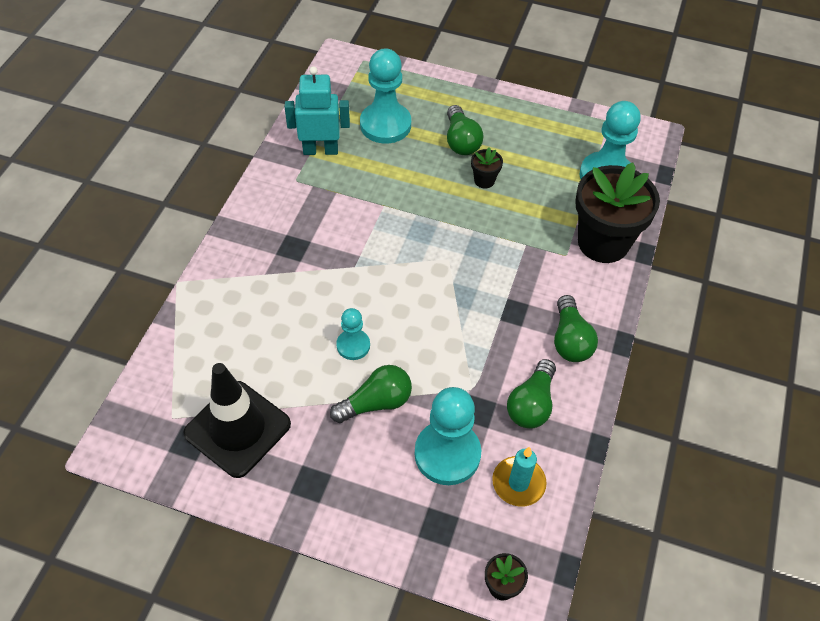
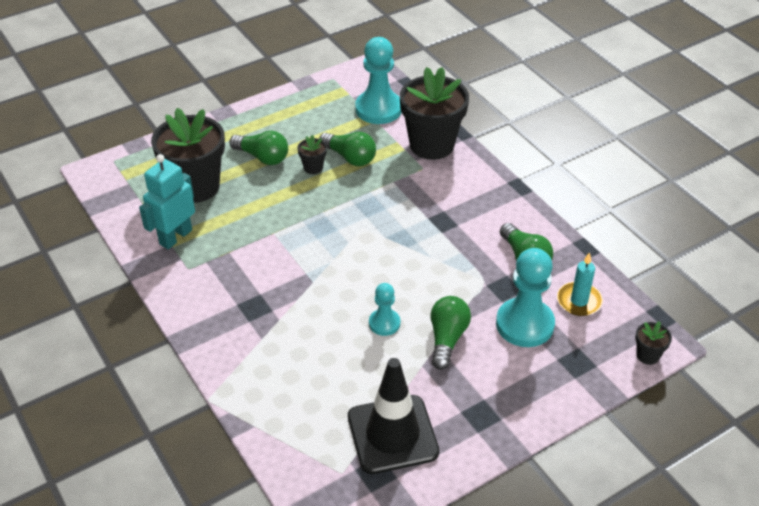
camera: 50 degrees left, 10 degrees down
(385, 125) = (196, 187): turquoise pawn -> black flower pot
(570, 340) = (493, 209): green light bulb -> green light bulb (350, 157)

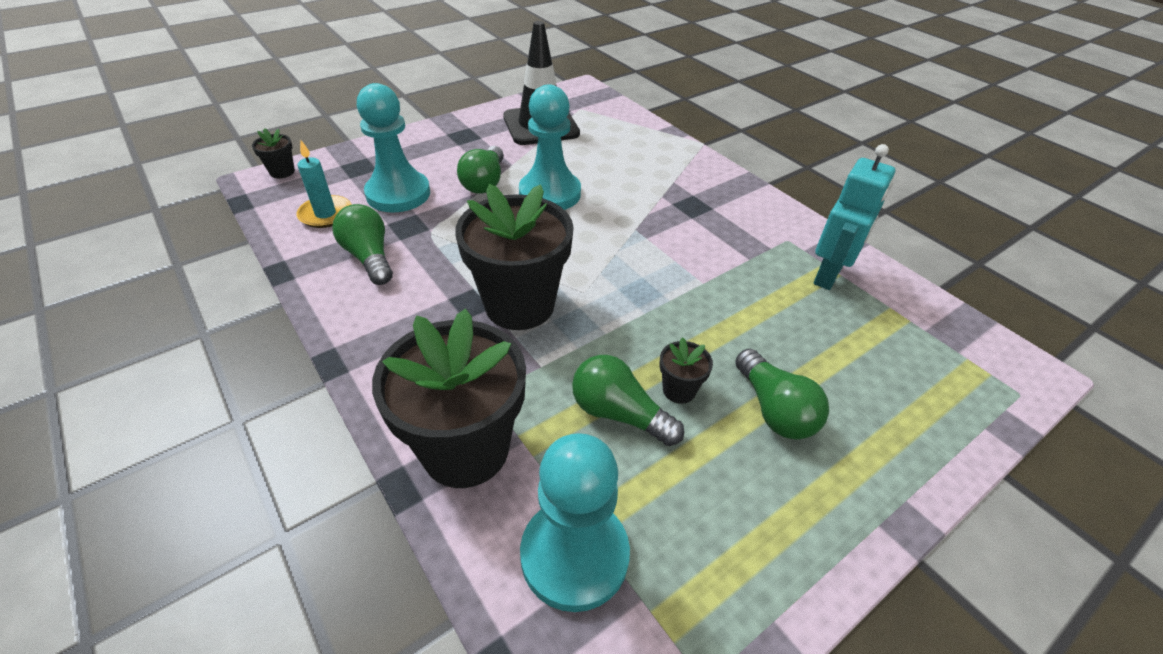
camera: 175 degrees right, 0 degrees up
(196, 187) = (850, 349): black flower pot -> black flower pot (519, 305)
(262, 157) = (774, 409): green light bulb -> green light bulb turned 135 degrees counterclockwise
(384, 323) = (550, 193): turquoise pawn -> turquoise pawn, size x1.83

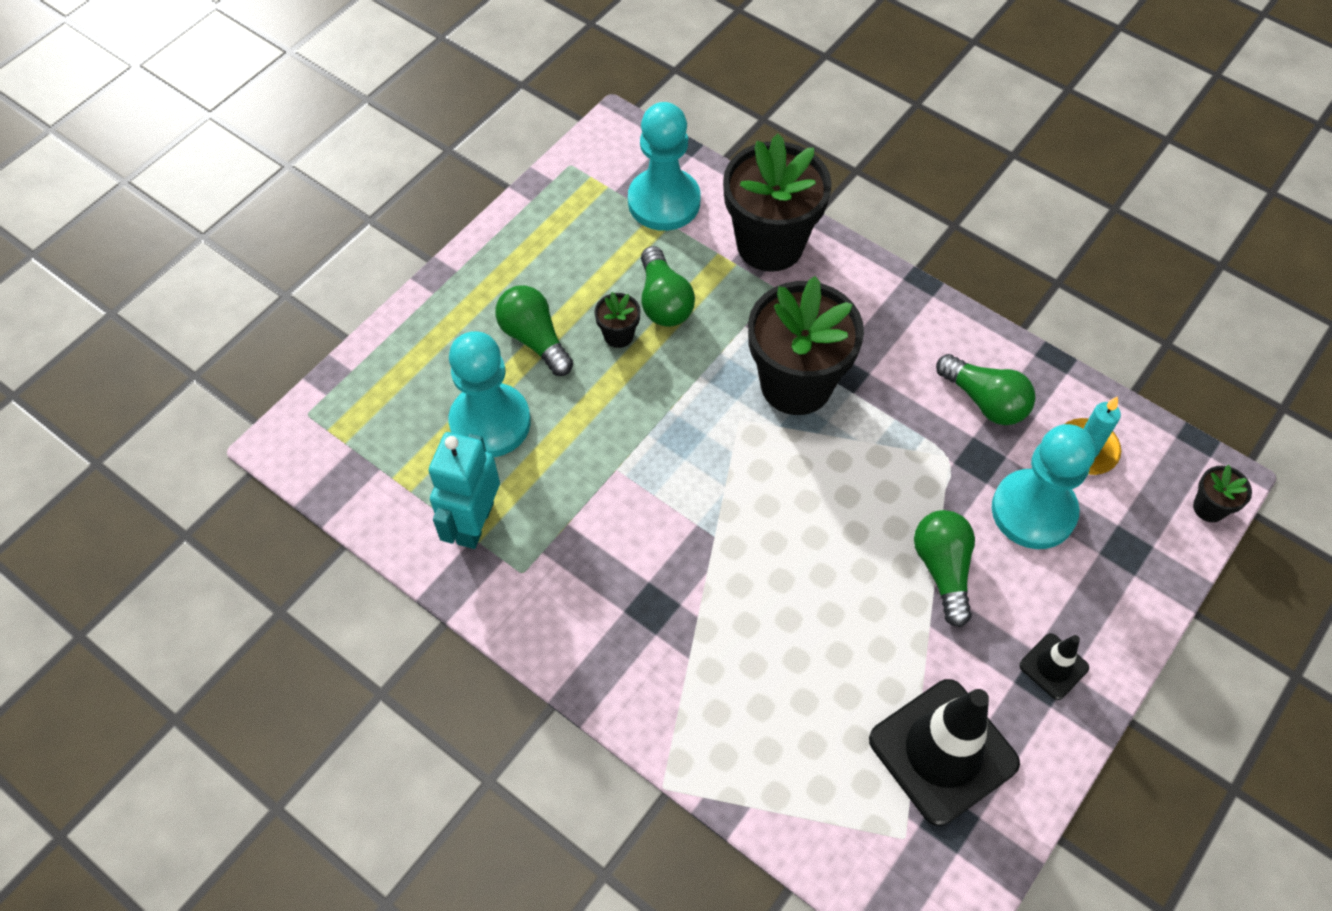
camera: 165 degrees right, 15 degrees up
(453, 137) = (1053, 666): none -> black traffic cone
(550, 193) = (847, 573): turquoise pawn -> turquoise pawn (490, 422)
(619, 413) = (663, 301): green light bulb -> green light bulb turned 60 degrees clockwise

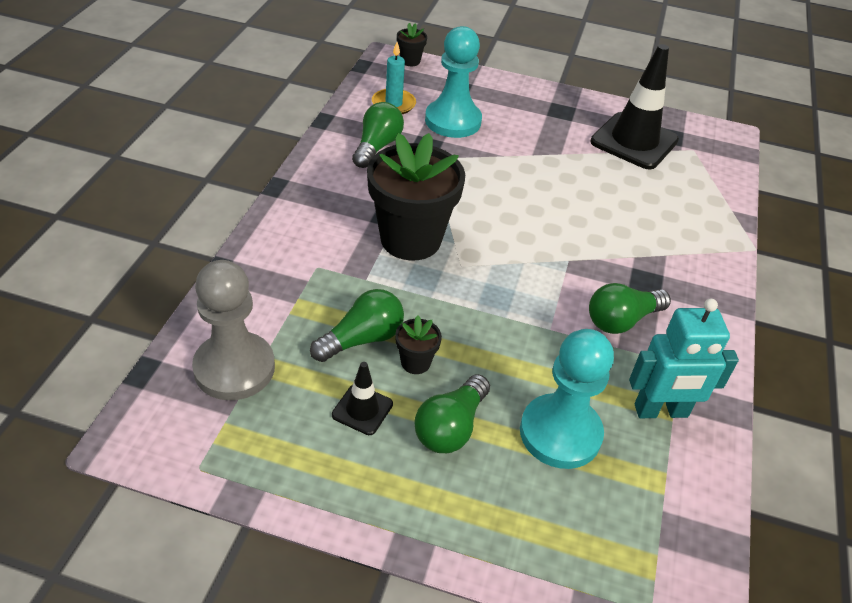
camera: 115 degrees left, 15 degrees down
(664, 202) = (234, 368): turquoise pawn -> grey pawn
(770, 244) = (266, 280): black flower pot -> none
(943, 569) = (519, 152): green light bulb -> green light bulb (621, 320)
(1053, 666) = (551, 107): black traffic cone -> black traffic cone (362, 409)

